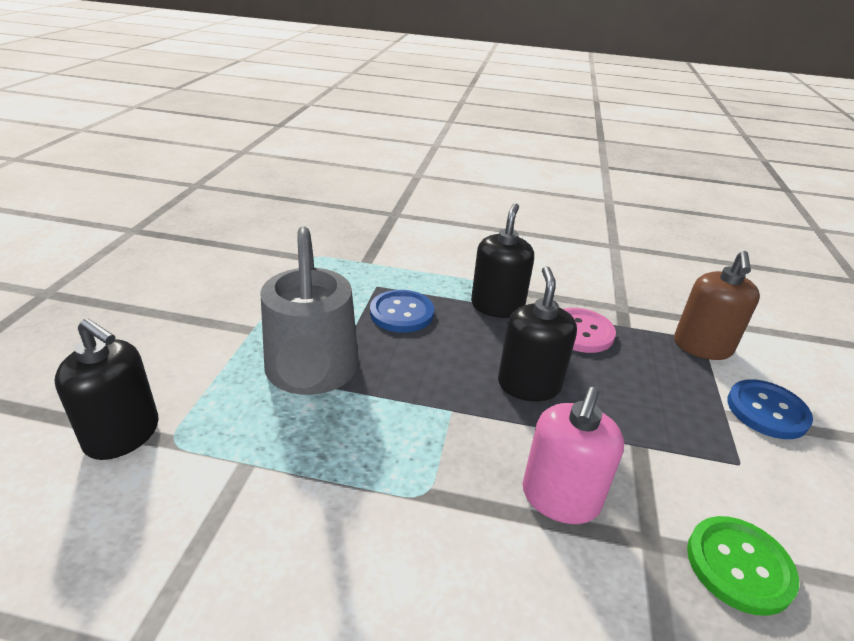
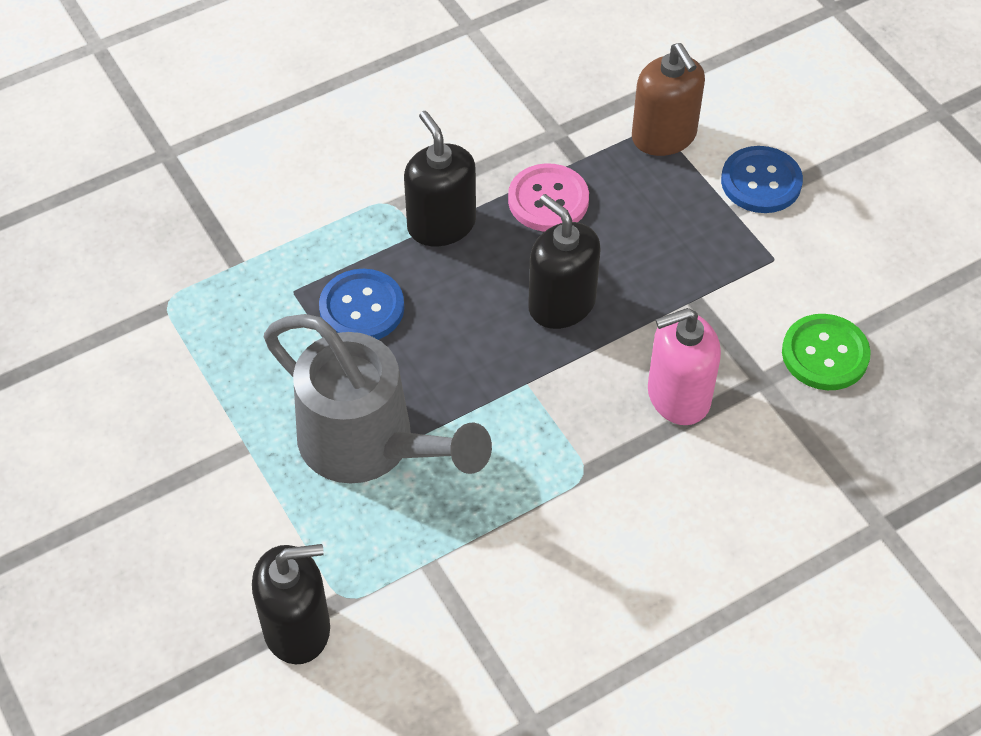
camera: 40 degrees left, 20 degrees up
(560, 498) = (678, 396): pink soap dispenser -> pink soap dispenser turned 90 degrees clockwise

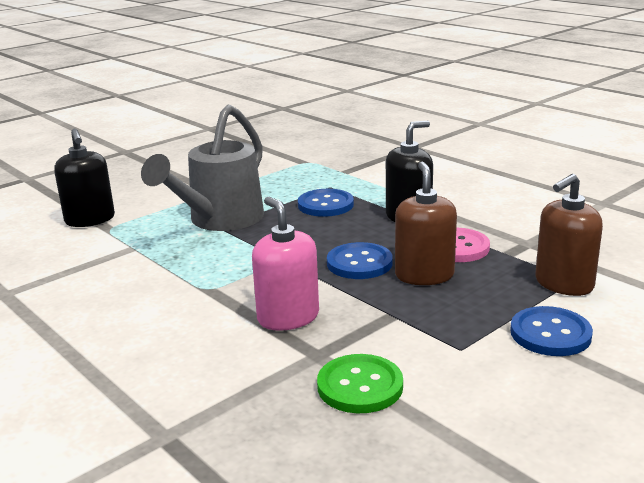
camera: 80 degrees right, 30 degrees down
(561, 304) = (359, 263): black soap dispenser -> blue button
(611, 249) = (424, 275): none -> brown soap dispenser

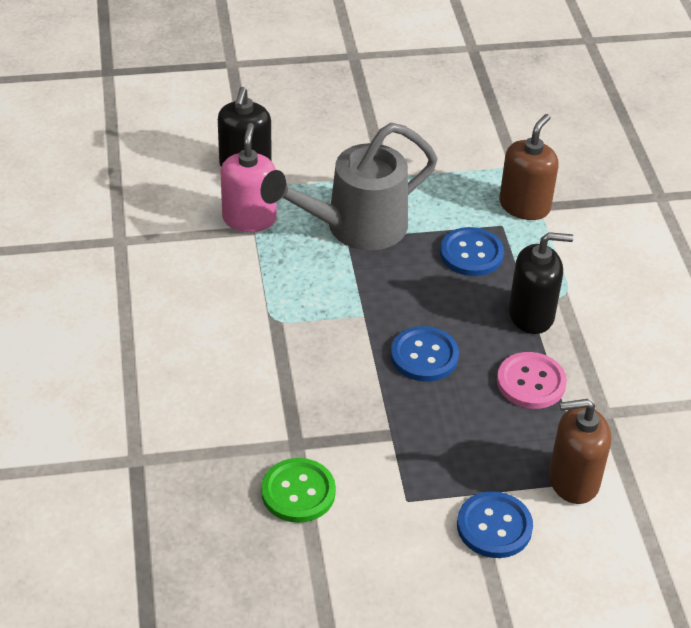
camera: 30 degrees right, 20 degrees up
(288, 317) = (308, 390): pink soap dispenser -> pink soap dispenser (249, 218)
(424, 275) = (464, 402): brown soap dispenser -> brown soap dispenser (524, 206)

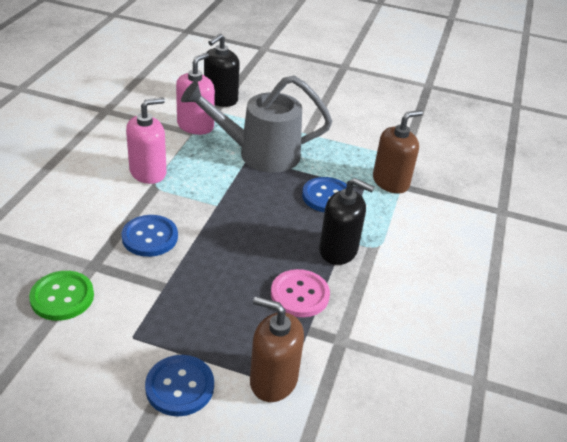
camera: 25 degrees right, 5 degrees down
(251, 305) = (148, 172): none -> pink soap dispenser
(424, 356) = (235, 246): blue button -> blue button (150, 237)

